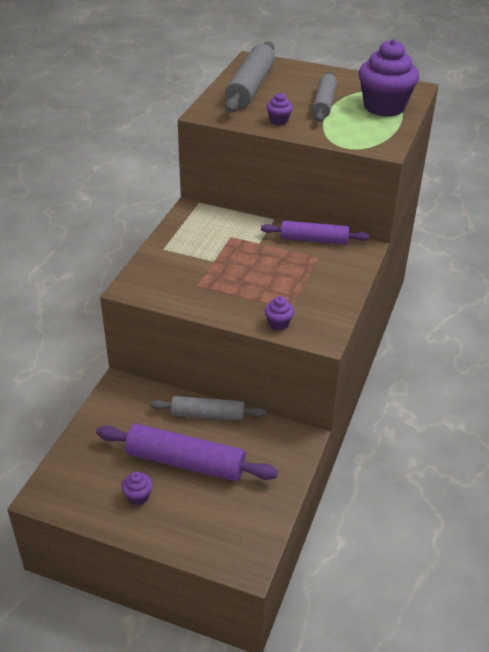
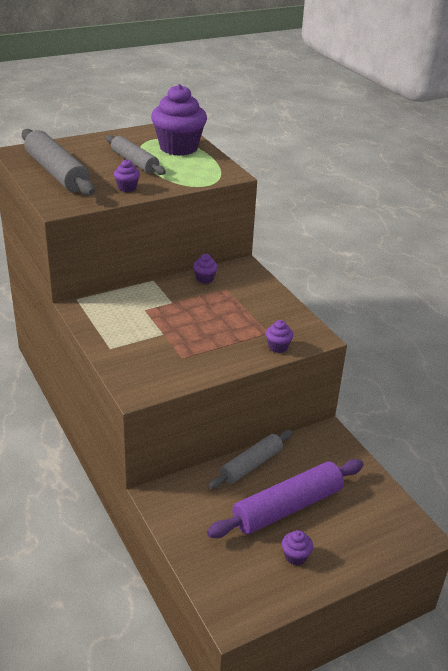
camera: 50 degrees left, 5 degrees down
(314, 240) = (204, 279): purple rolling pin -> purple cupcake

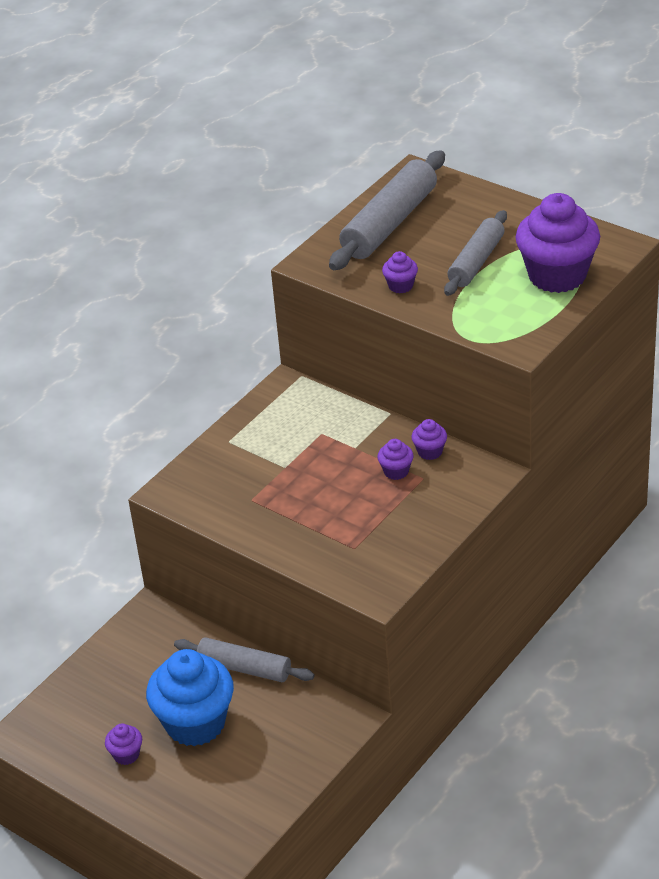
camera: 70 degrees right, 5 degrees up
(278, 347) = (330, 566): purple cupcake -> purple cupcake (396, 471)
(287, 507) = (195, 723): purple rolling pin -> blue cupcake

